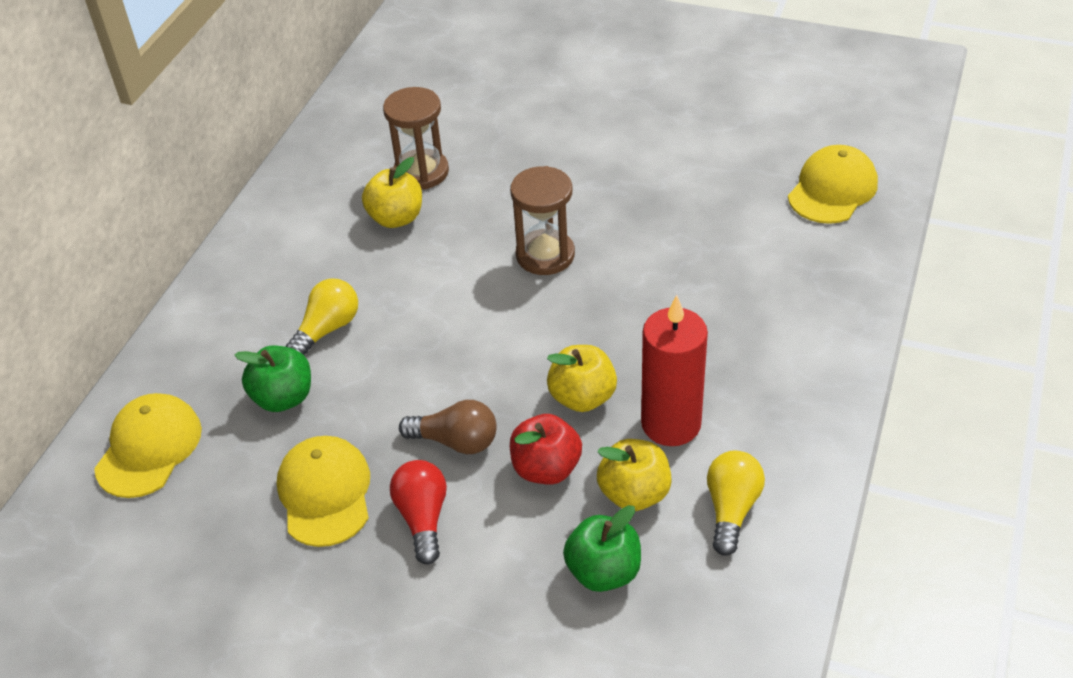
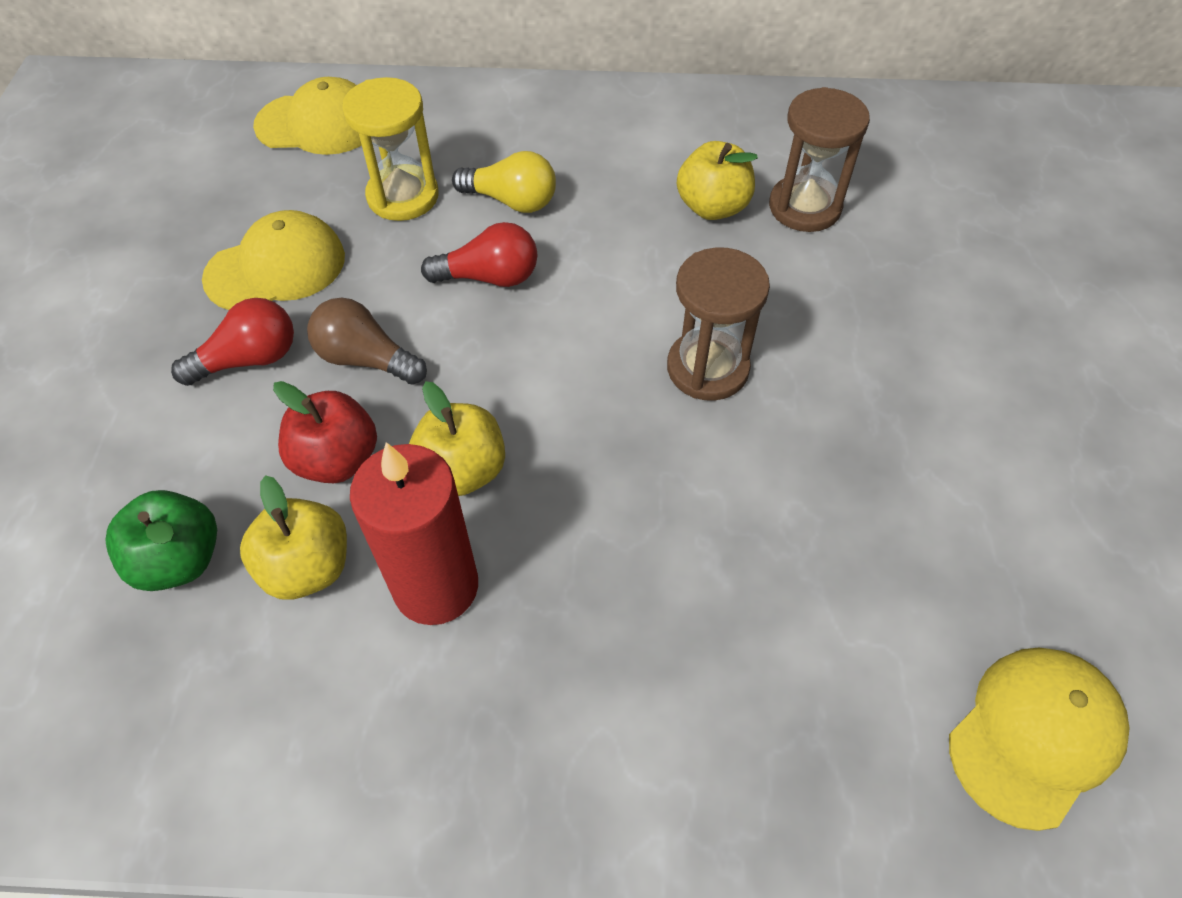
camera: 70 degrees right, 10 degrees up
(283, 397) = (403, 196): green apple -> yellow hourglass
(405, 355) = (489, 277): none -> red light bulb
(456, 441) = (366, 359): brown light bulb -> brown light bulb turned 120 degrees clockwise
(731, 509) = (292, 697): yellow light bulb -> none
(832, 189) = (1035, 736): yellow cap -> yellow cap turned 60 degrees counterclockwise

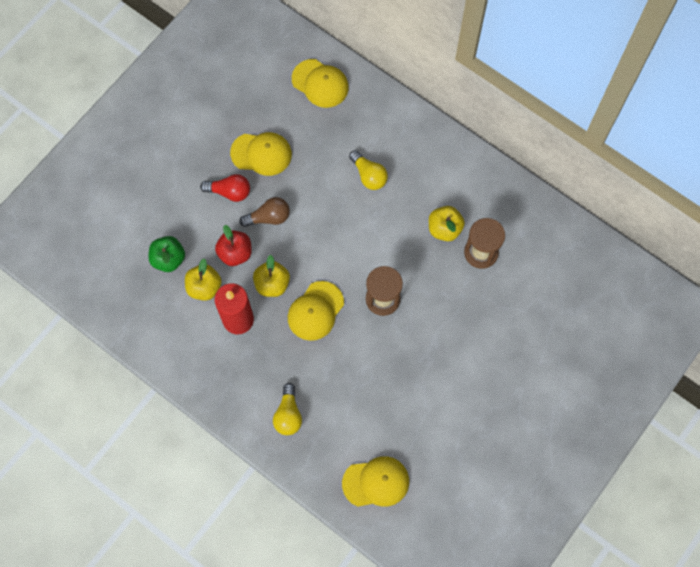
camera: 35 degrees right, 15 degrees up
(366, 359) = (268, 217): brown light bulb -> brown light bulb turned 105 degrees clockwise
(403, 196) = (329, 146): yellow hourglass -> none
(489, 277) = (335, 208): red light bulb -> none
(595, 466) = (315, 311): none -> yellow cap
(712, 721) = (288, 414): none -> yellow light bulb

